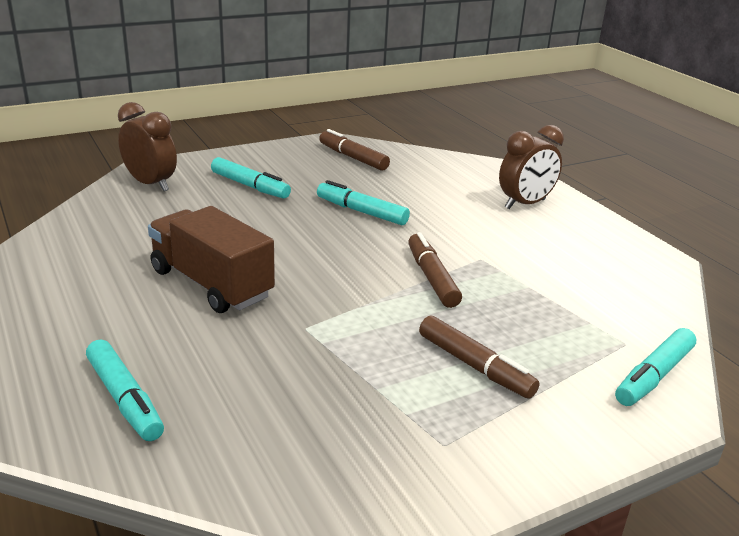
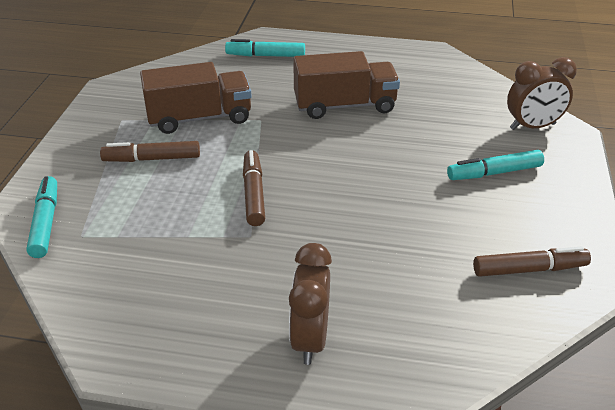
camera: 130 degrees right, 10 degrees up
(357, 375) = (199, 118): none -> brown truck
(362, 212) = (391, 212): turquoise marker -> none
(432, 278) = (253, 194): brown marker -> brown marker turned 120 degrees counterclockwise

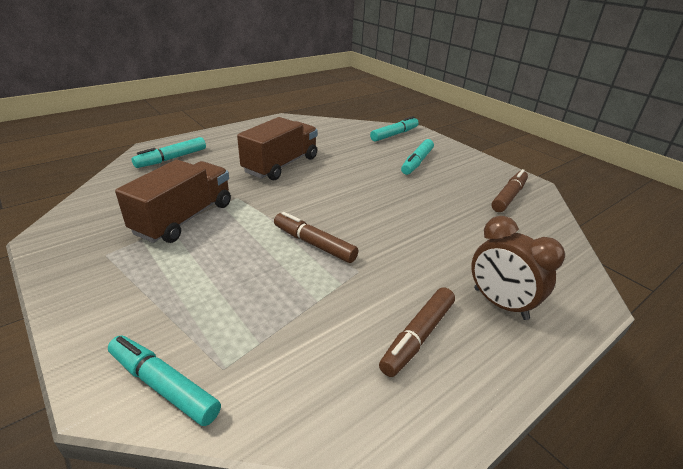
camera: 50 degrees left, 5 degrees down
(152, 159) = (190, 267): brown marker -> brown marker (418, 336)
(532, 126) = (394, 134): brown clock -> turquoise marker

